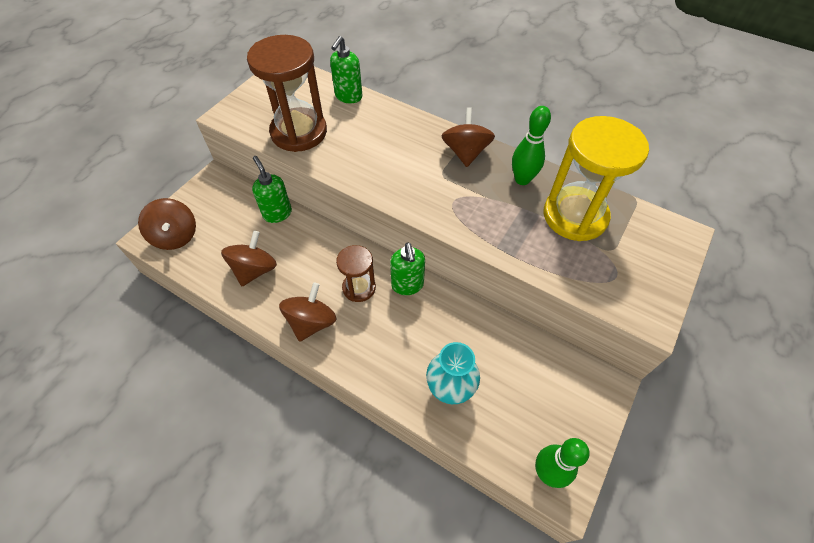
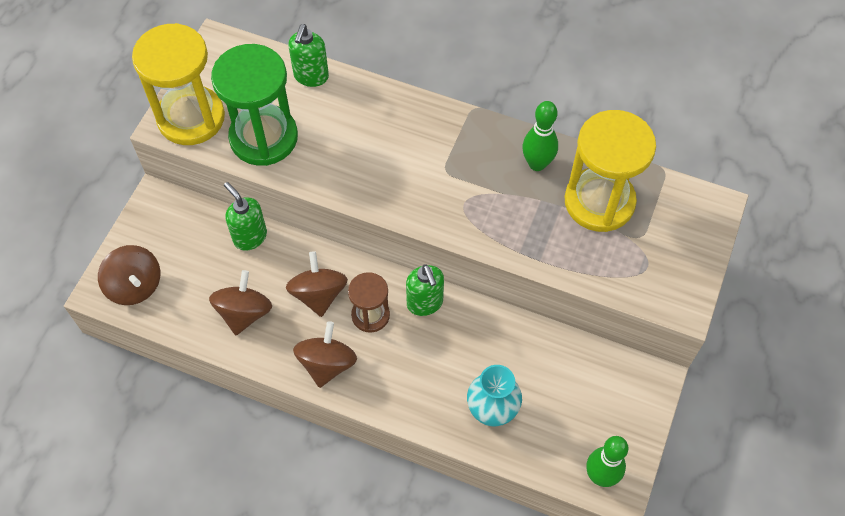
camera: 10 degrees left, 5 degrees up
(247, 112) = (191, 118): none -> yellow hourglass
(299, 132) = (263, 137): brown hourglass -> green hourglass
(465, 152) = (467, 137): brown spinning top -> brown spinning top (319, 294)

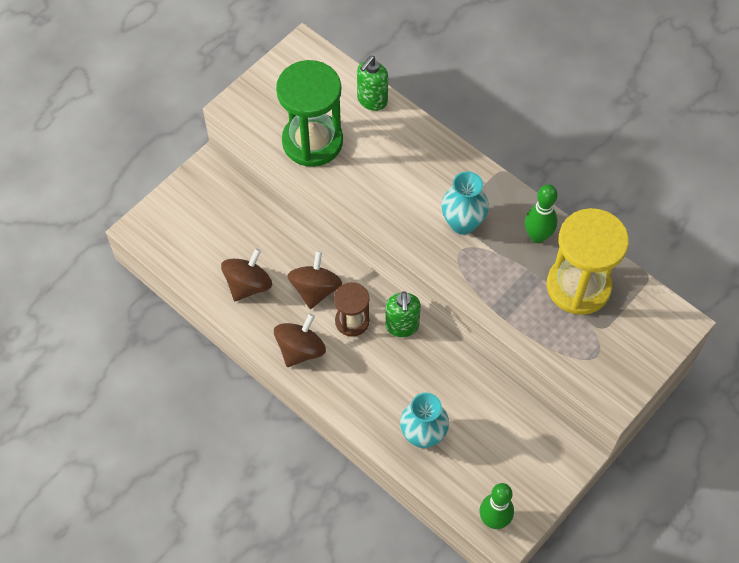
camera: 20 degrees right, 0 degrees up
(135, 285) = (168, 233): brown spinning top -> none
(191, 118) = (258, 106): yellow hourglass -> none
(250, 237) = (276, 222): green soap dispenser -> none
(455, 174) = (462, 223): none -> turquoise vase

